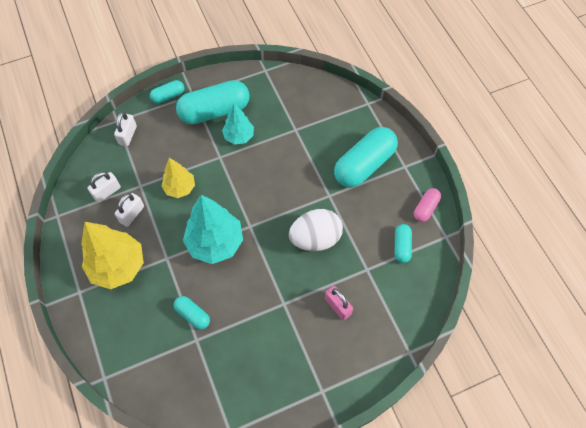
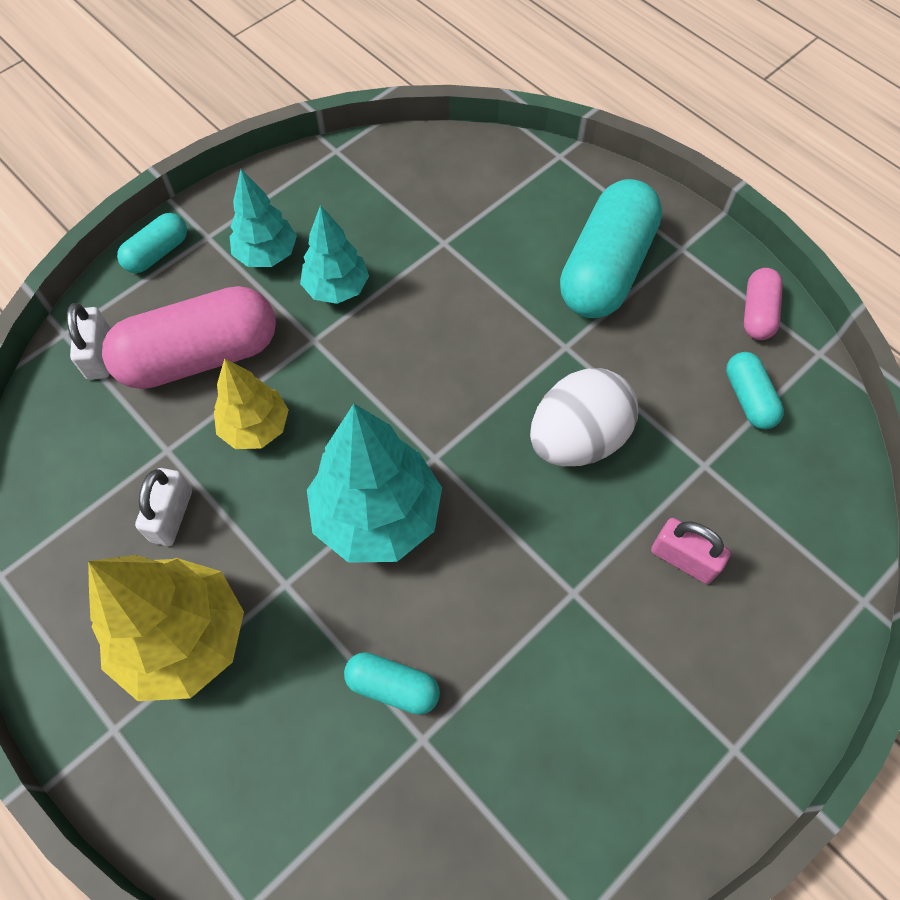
camera: 20 degrees left, 0 degrees up
(107, 192) = (97, 487): white padlock -> none
(169, 149) = (200, 356): none -> pink capsule
(214, 111) = (266, 255): turquoise capsule -> turquoise tree

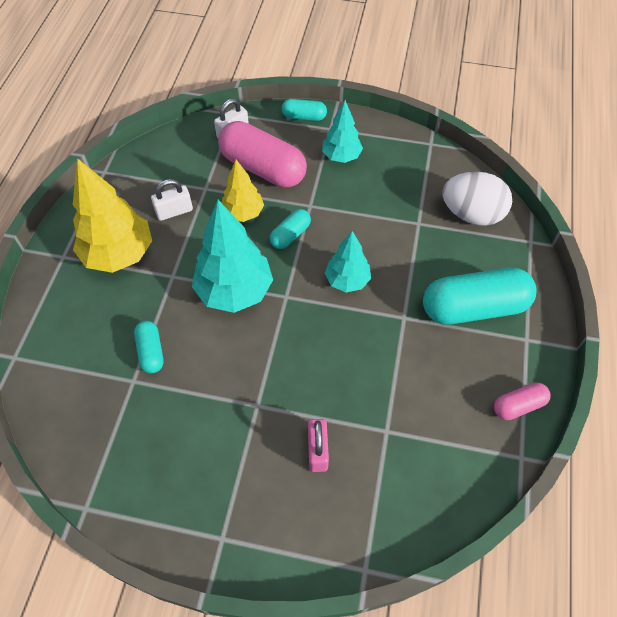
camera: 55 degrees right, 5 degrees down
(337, 288) = (348, 196): turquoise tree -> turquoise tree (347, 280)
(577, 438) = (350, 355): white egg -> white egg (471, 214)
(748, 398) = (452, 432): turquoise capsule -> turquoise capsule (290, 235)

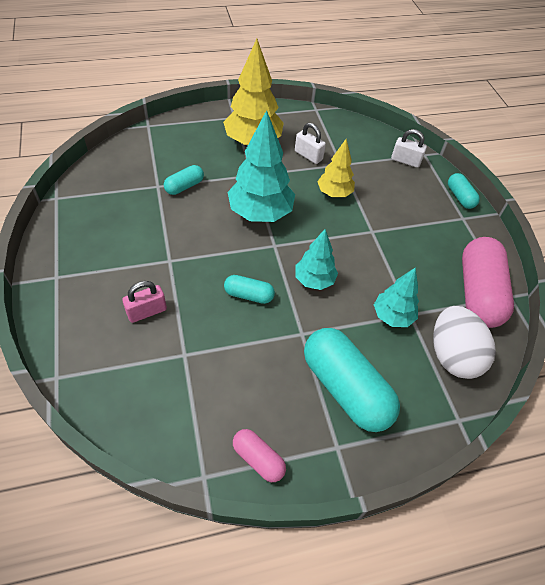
camera: 60 degrees right, 5 degrees down
(263, 168) = (386, 190): pink capsule -> pink capsule (478, 293)
(290, 235) = (334, 228): turquoise capsule -> turquoise capsule (249, 295)
(341, 156) = (439, 235): turquoise tree -> turquoise tree (392, 316)

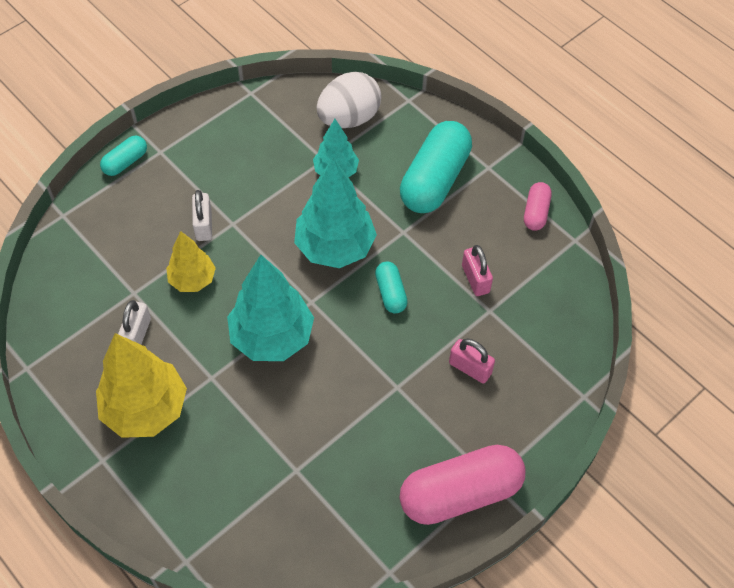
camera: 115 degrees left, 5 degrees up
(184, 186) = (278, 439): turquoise capsule -> none
(221, 361) = (475, 279): none -> pink padlock
(314, 280) = (335, 247): turquoise tree -> turquoise tree, size x1.70
(405, 161) = (87, 230): white padlock -> white padlock (204, 225)
(478, 293) = (262, 116): pink capsule -> pink capsule (460, 493)

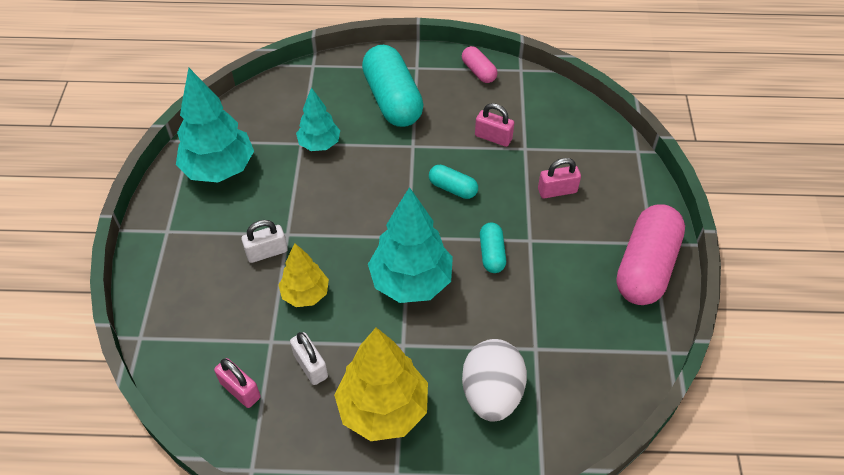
camera: 45 degrees left, 5 degrees down
(78, 309) = (240, 390): none -> pink padlock
(125, 162) = (147, 259): turquoise capsule -> turquoise capsule (492, 254)
(204, 225) = (267, 252): white padlock -> white padlock turned 60 degrees counterclockwise
(335, 247) = (380, 190): turquoise tree -> turquoise tree (219, 169)
(349, 118) = (285, 105): white egg -> white egg (491, 393)

